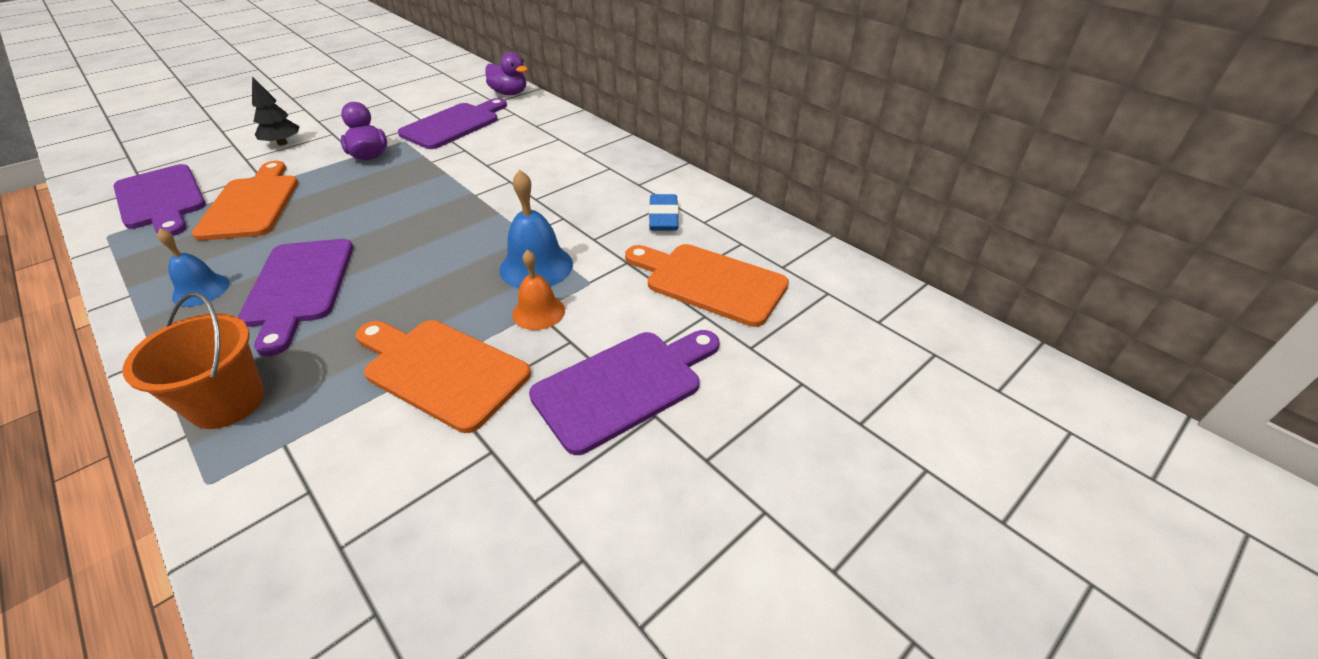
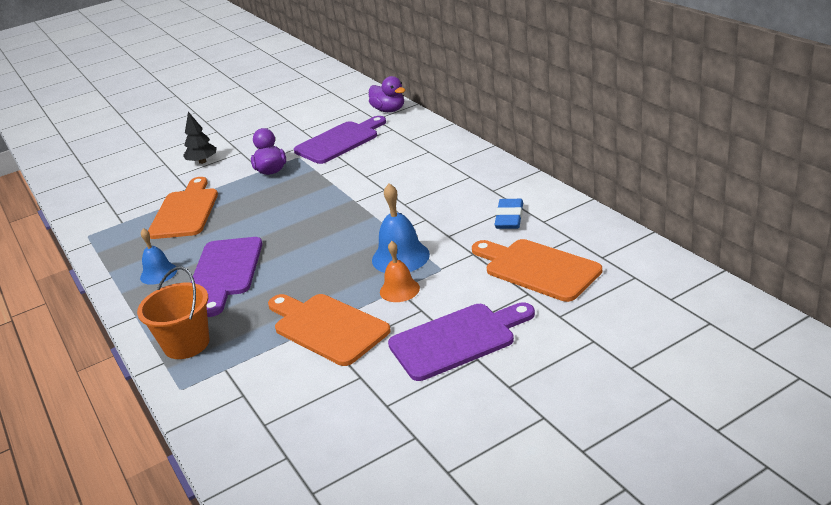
camera: 15 degrees right, 10 degrees down
(161, 199) = (119, 209): purple cutting board -> none

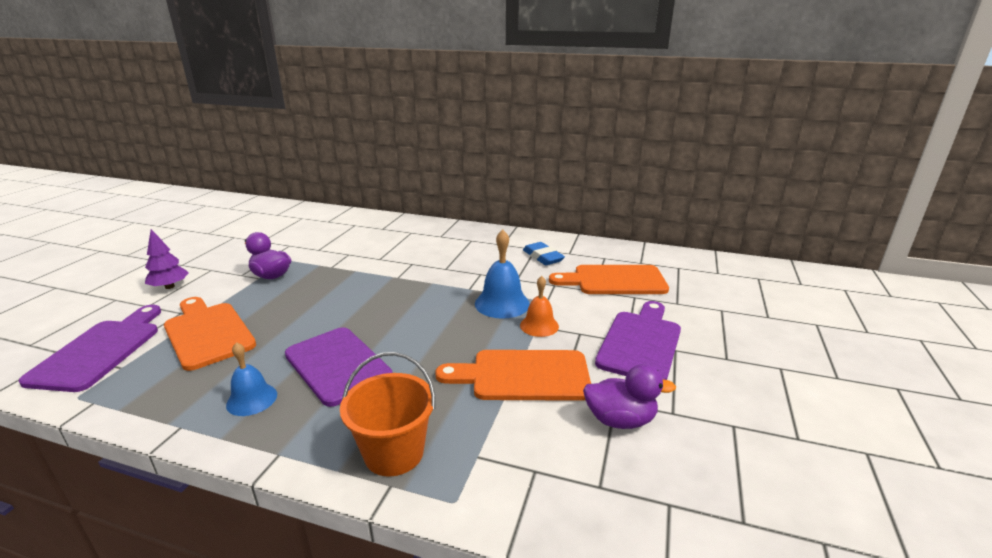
camera: 45 degrees left, 5 degrees down
(202, 161) = (170, 287): black tree -> purple tree
(340, 141) = (315, 241): purple cutting board -> purple cutting board (100, 351)
(389, 110) = (332, 214): purple duck -> purple duck (620, 420)

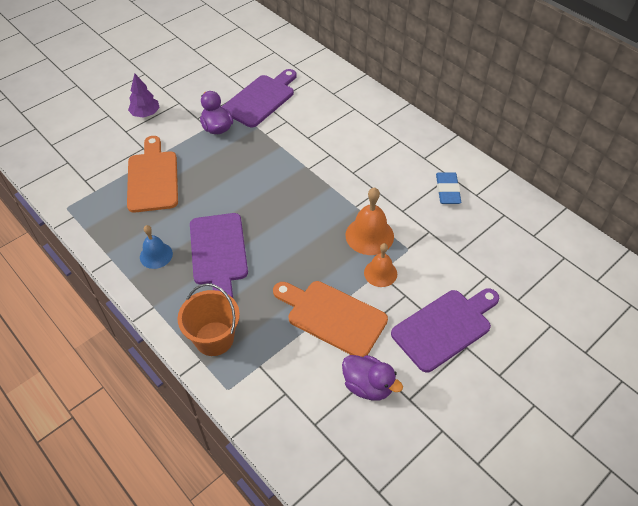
camera: 30 degrees right, 25 degrees up
(100, 351) = (87, 169): purple cutting board -> purple cutting board (261, 99)
(502, 303) = (369, 235): blue bell -> orange bell
(614, 280) = (487, 249): orange cutting board -> none

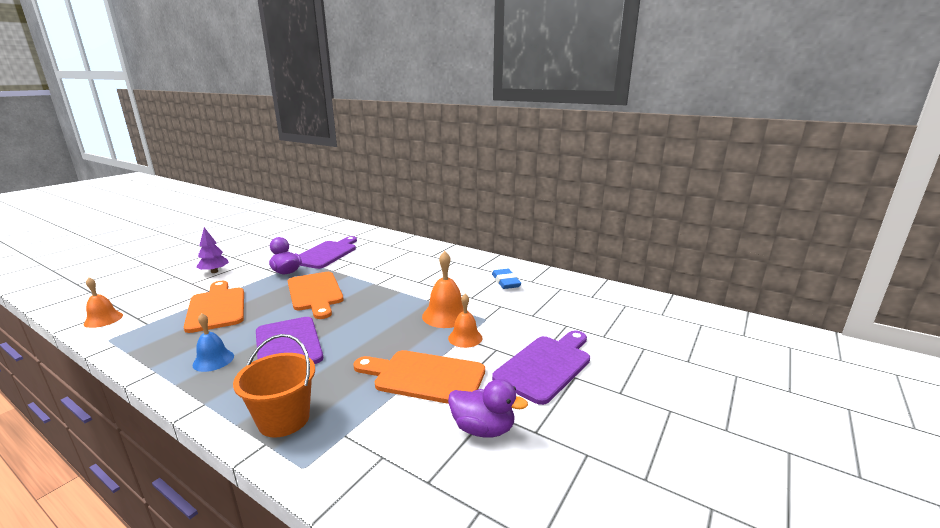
camera: 15 degrees left, 30 degrees down
(56, 176) = (103, 319): none -> orange bell
(245, 172) = (315, 293): none -> orange cutting board

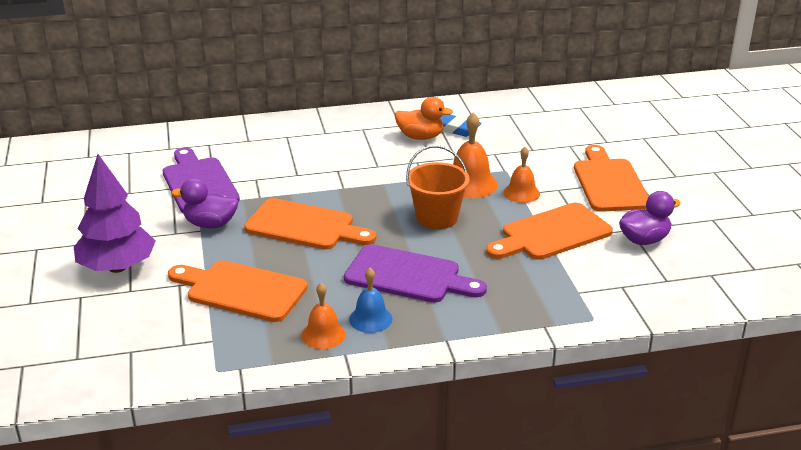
camera: 45 degrees left, 10 degrees up
(103, 319) = (148, 366): orange bell -> orange bell (323, 334)
(214, 271) = (117, 267): purple tree -> purple tree, size x1.74
(284, 419) = (523, 310): orange bucket -> orange bucket (437, 218)
(476, 278) = (420, 137): none -> orange duck
(545, 366) = (609, 183): purple cutting board -> orange cutting board

